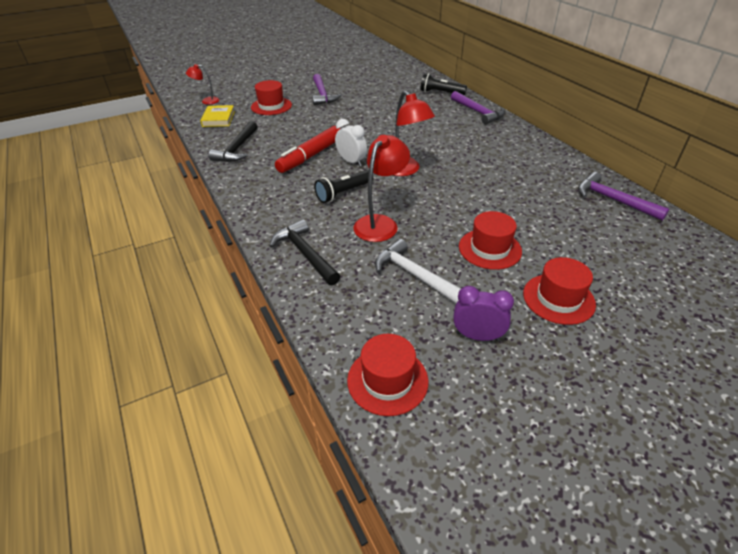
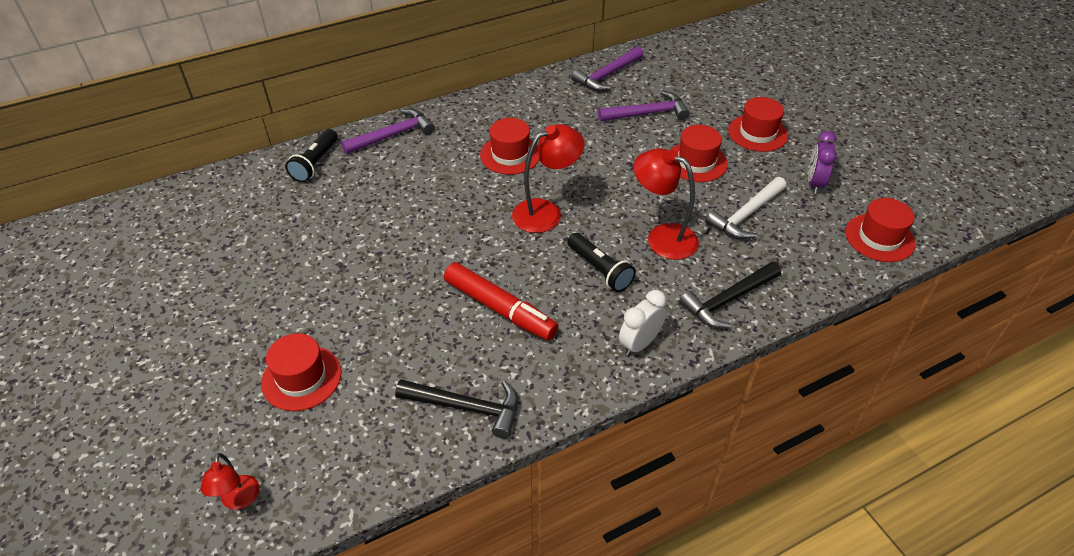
camera: 90 degrees left, 5 degrees up
(218, 119) = (337, 459): yellow book -> none
(322, 95) = (273, 304): purple hammer -> purple hammer (647, 113)
(351, 162) = (520, 263): white clock -> white clock (639, 343)
(470, 154) = (510, 155): none -> red hat

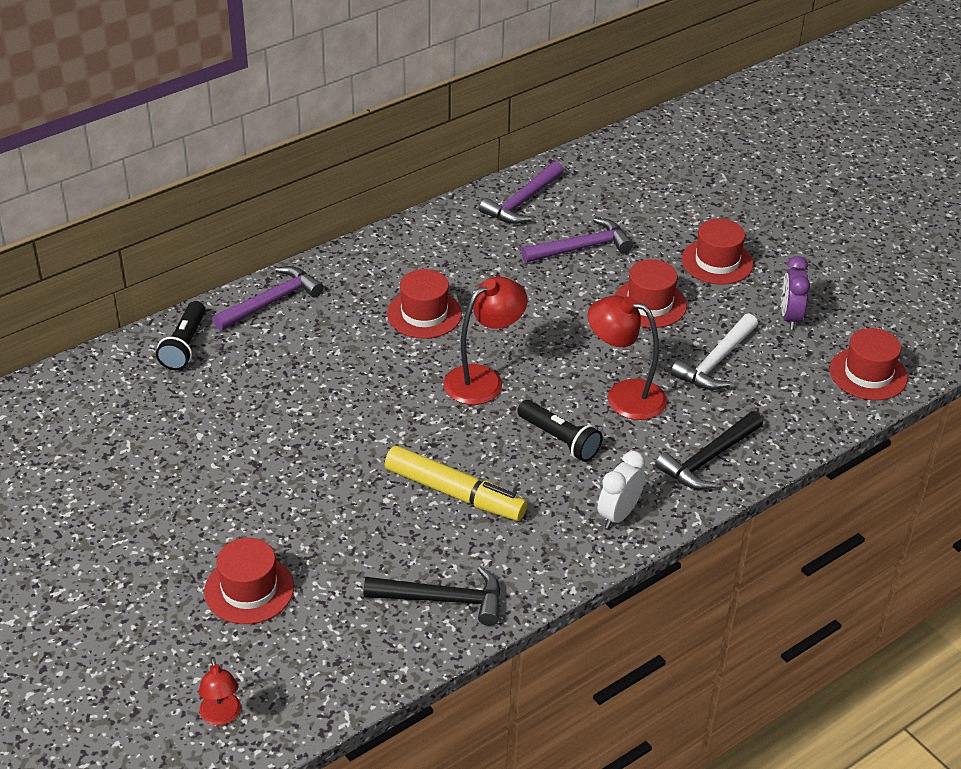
camera: 10 degrees left, 5 degrees down
(499, 308) = (454, 493): red marker -> yellow marker

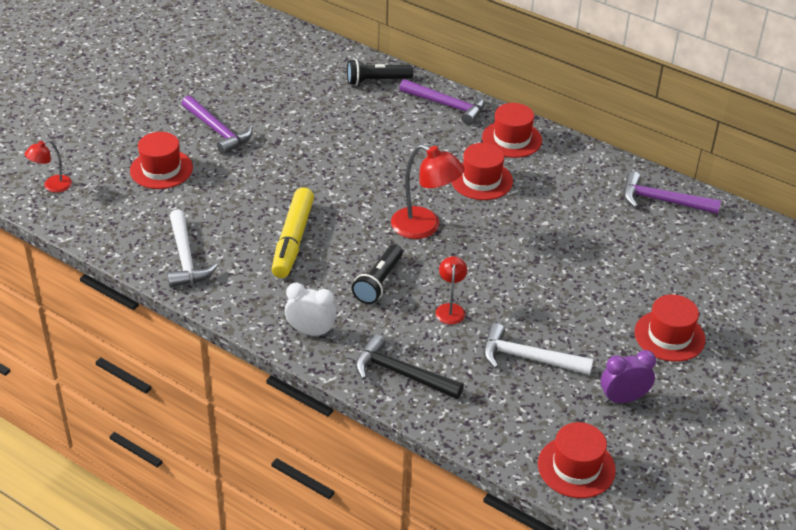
camera: 70 degrees right, 0 degrees up
(442, 599) = (185, 257): black hammer -> white hammer
(581, 248) = (625, 247): purple hammer -> purple hammer (217, 130)
(624, 396) = (450, 309): red lamp -> red lamp, size x0.57
(649, 304) = (579, 303): red hat -> red hat (512, 139)

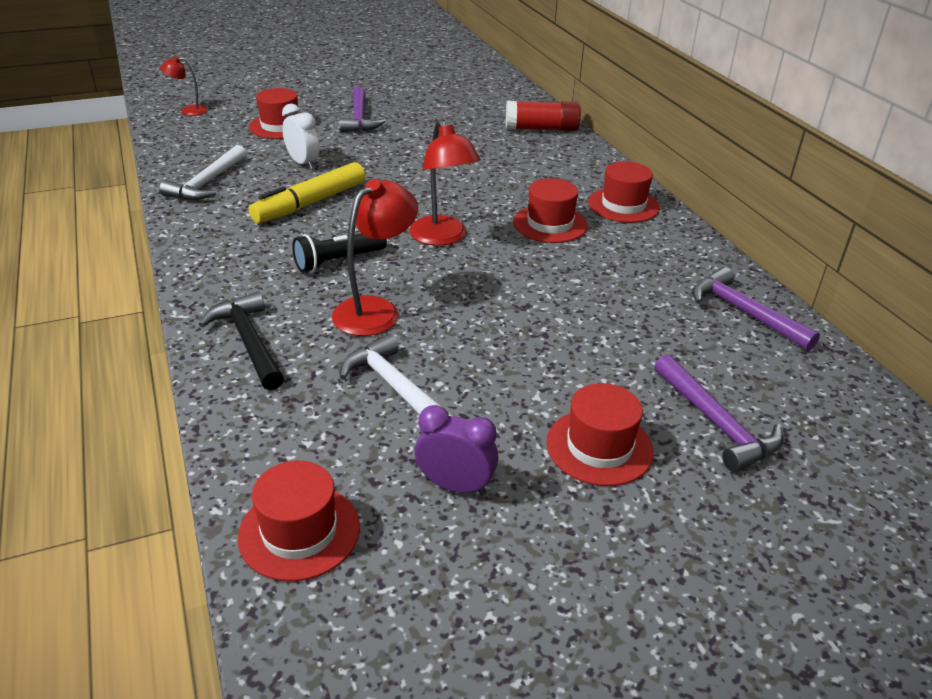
camera: 35 degrees right, 5 degrees down
(311, 331) = (221, 272): white clock -> white clock (303, 163)
(376, 81) = (541, 129): black flashlight -> red glue stick
(446, 105) = (587, 162): purple hammer -> purple hammer (716, 423)
(450, 309) = (375, 310): red lamp -> red lamp, size x1.74

